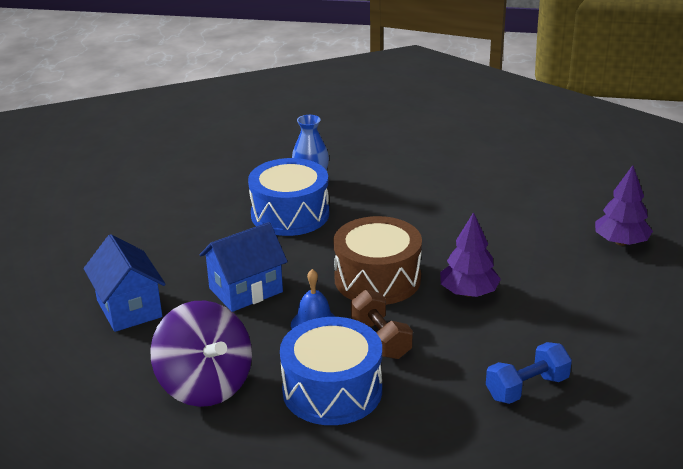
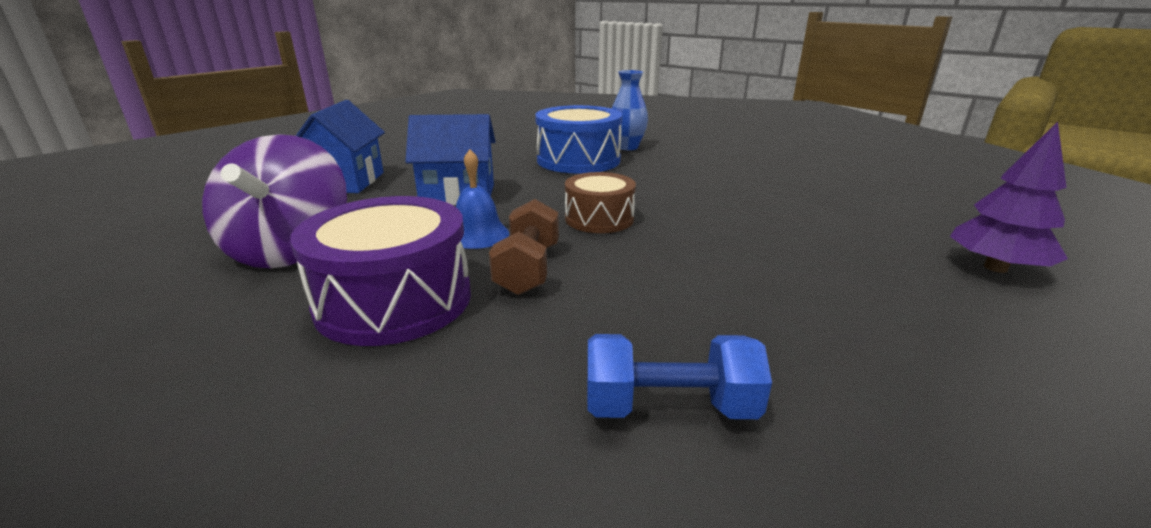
camera: 30 degrees right, 5 degrees down
(332, 390) = (394, 300): blue drum -> purple drum
(377, 279) = (599, 219): brown drum -> brown drum, size x0.62
(468, 292) = (698, 258): purple tree -> none

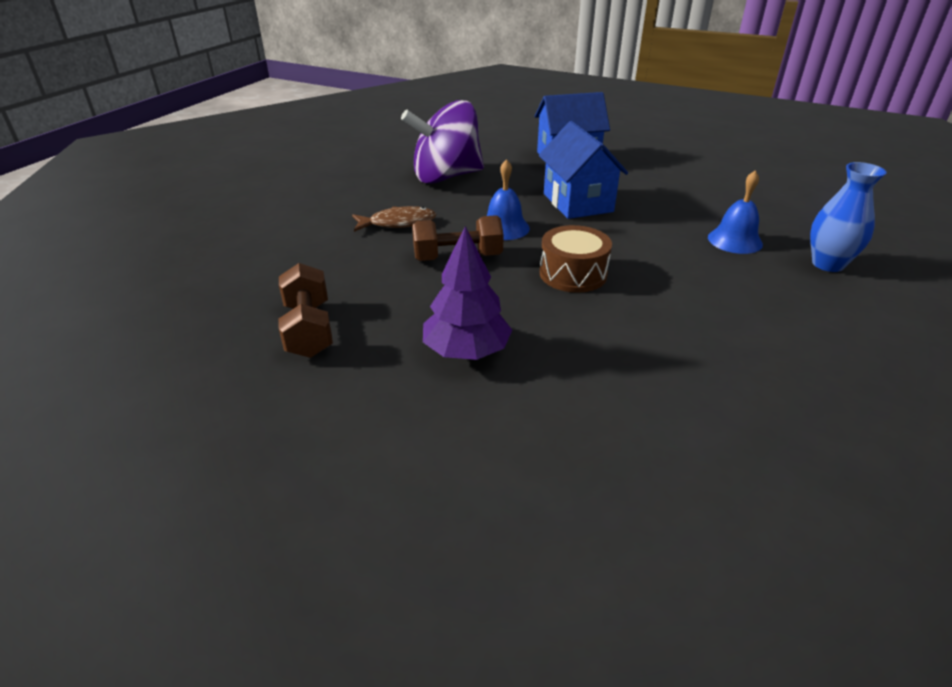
camera: 75 degrees right, 10 degrees up
(394, 300) = (398, 223): purple drum -> brown fish
(578, 160) = (735, 240): blue drum -> blue bell
(669, 407) = (309, 330): blue dumbbell -> brown dumbbell
(995, 268) = (616, 574): purple tree -> purple tree (466, 351)

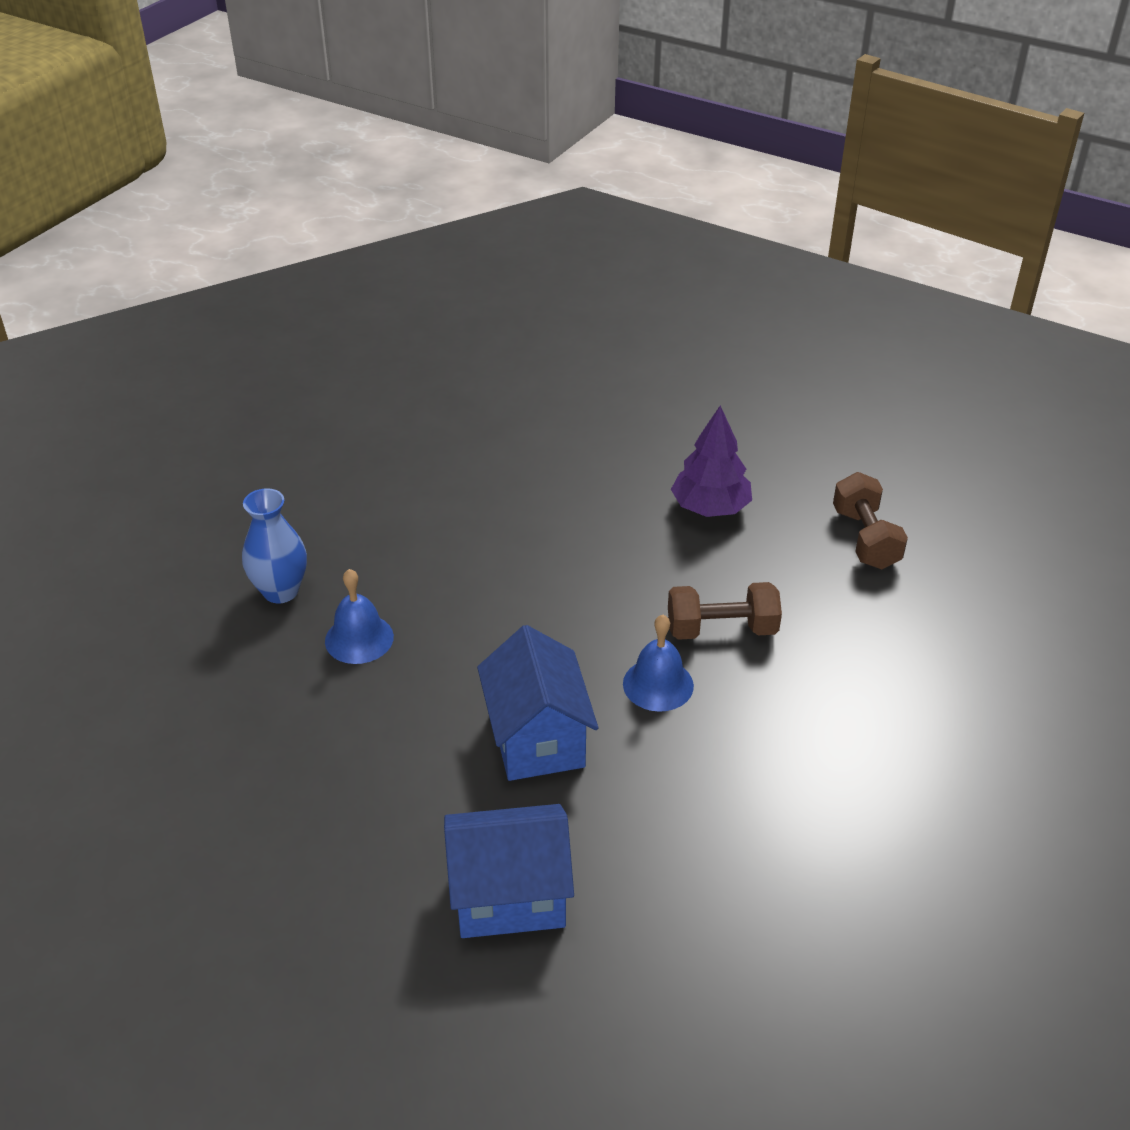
camera: 175 degrees left, 5 degrees up
(398, 223) = (809, 704): brown fish -> none
(446, 177) = (748, 836): purple spinning top -> none
(573, 274) = (586, 594): brown drum -> none

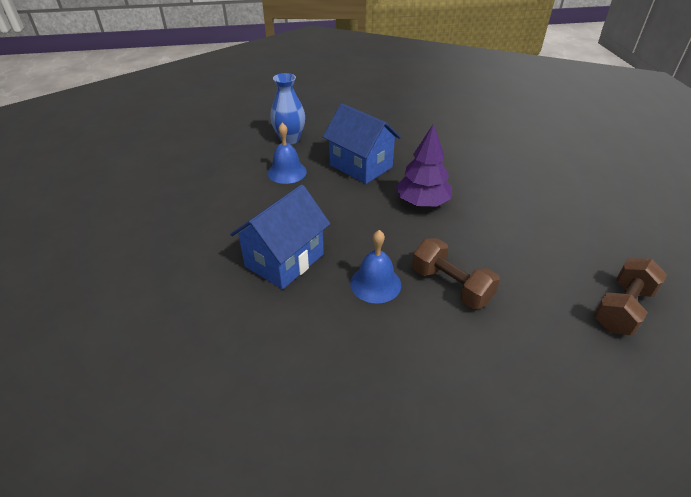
camera: 50 degrees right, 0 degrees up
(509, 896) = (163, 312): blue house -> blue house (361, 166)
(710, 508) = (534, 228): purple tree -> purple tree (422, 202)

